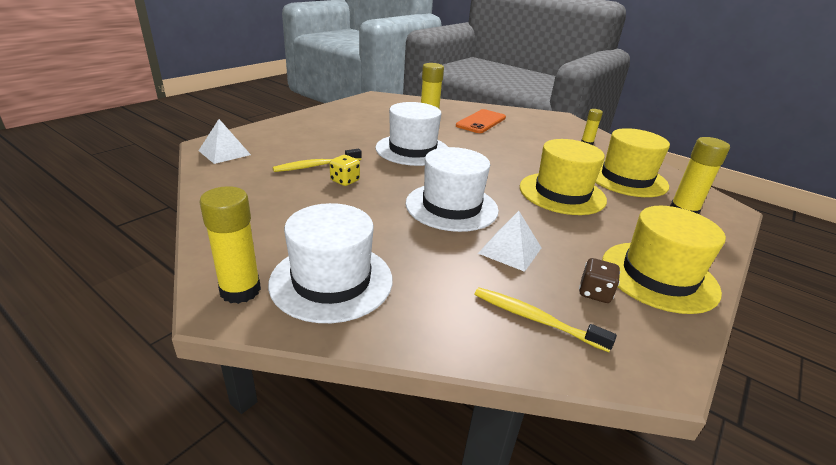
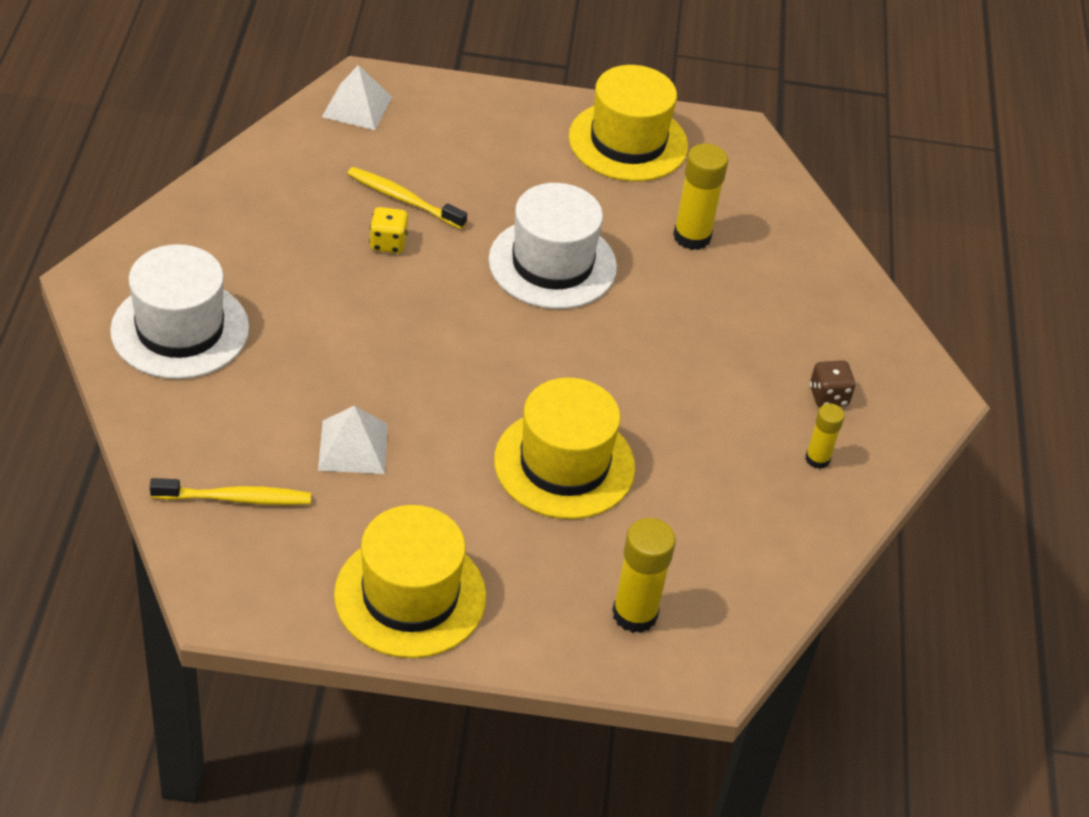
camera: 55 degrees right, 15 degrees up
(240, 290) = (119, 278): yellow glue stick -> none
(451, 206) = (413, 363): white hat -> none
(481, 122) = (767, 298): orange phone -> none
(535, 319) = (236, 498): yellow toothbrush -> yellow toothbrush turned 90 degrees clockwise
(594, 293) = (323, 539): brown dice -> brown dice (828, 396)
(626, 178) = (703, 533): yellow hat -> yellow hat (628, 142)

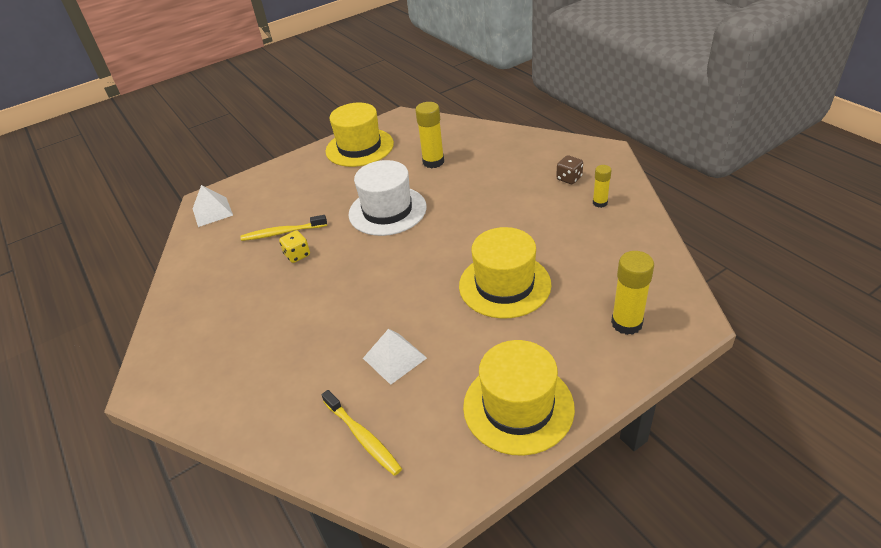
camera: 30 degrees left, 5 degrees down
(180, 329) = (227, 374): white hat -> none
(236, 498) = (363, 437): yellow toothbrush -> yellow toothbrush turned 90 degrees clockwise

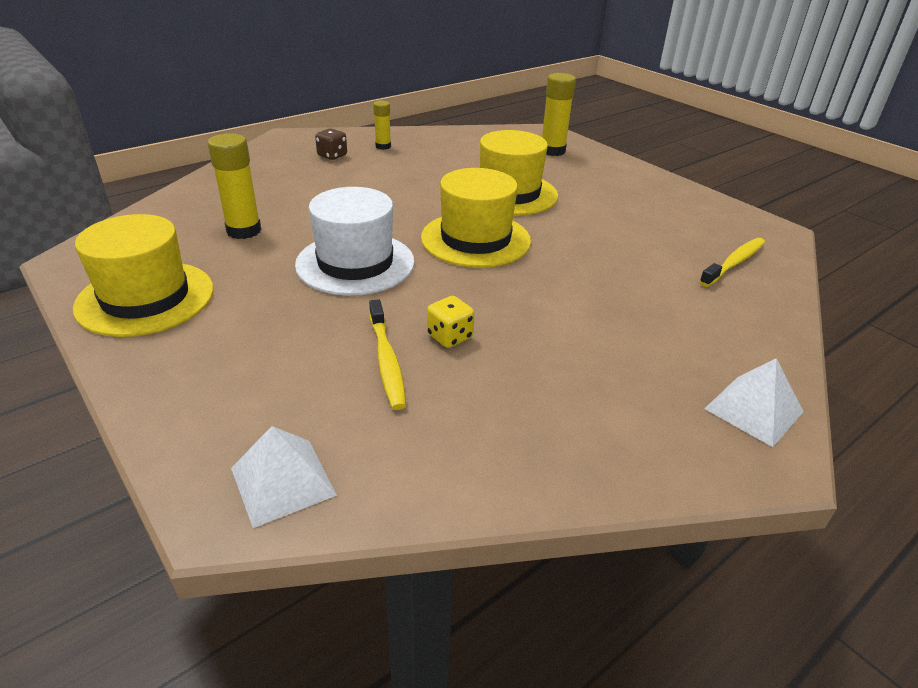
camera: 100 degrees left, 5 degrees down
(394, 358) = (627, 249): white pyramid -> white pyramid (753, 410)
(518, 407) = (659, 194): yellow hat -> yellow hat (475, 239)

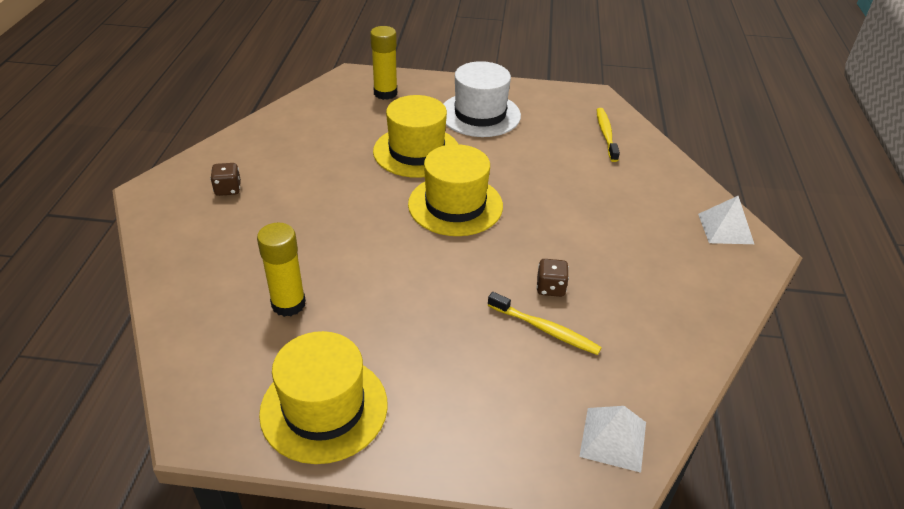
camera: 45 degrees left, 5 degrees up
(355, 263) = (414, 275): white hat -> white hat (480, 114)
(383, 146) = (254, 156): yellow glue stick -> none
(449, 337) = (550, 288): yellow dice -> brown dice

